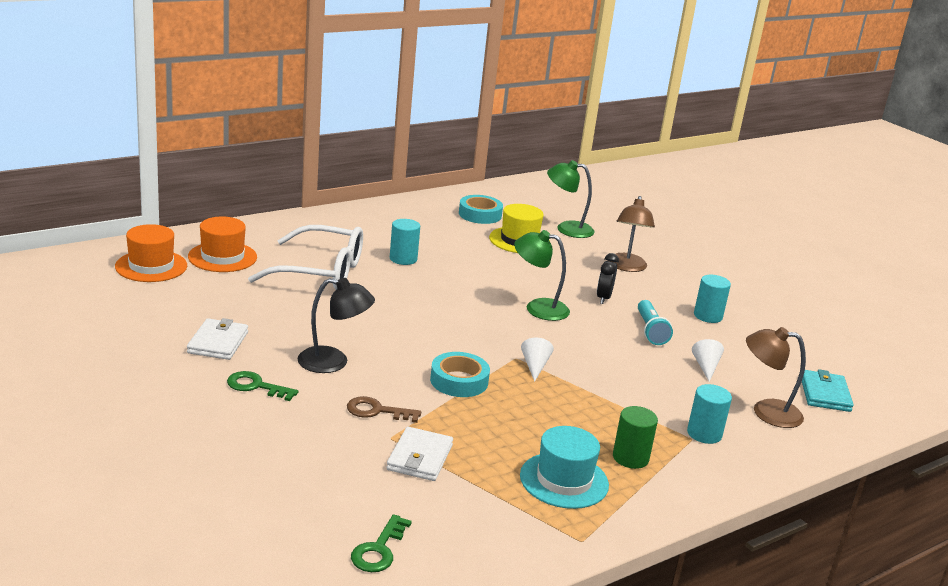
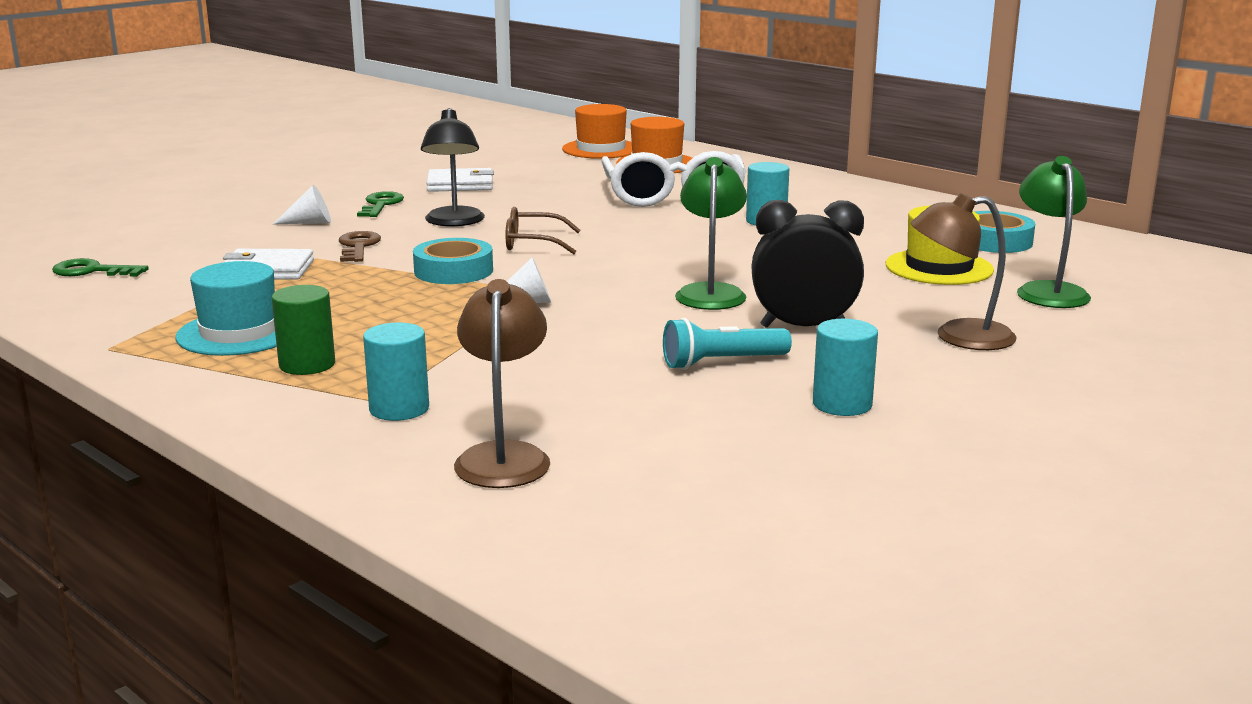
camera: 80 degrees right, 5 degrees down
(408, 342) = (533, 243): none -> brown glasses
(603, 298) = (804, 327): black clock -> black clock, size x1.63
(706, 367) = (630, 406): white cone -> white cone (309, 222)
(825, 394) = (618, 513): turquoise wallet -> none

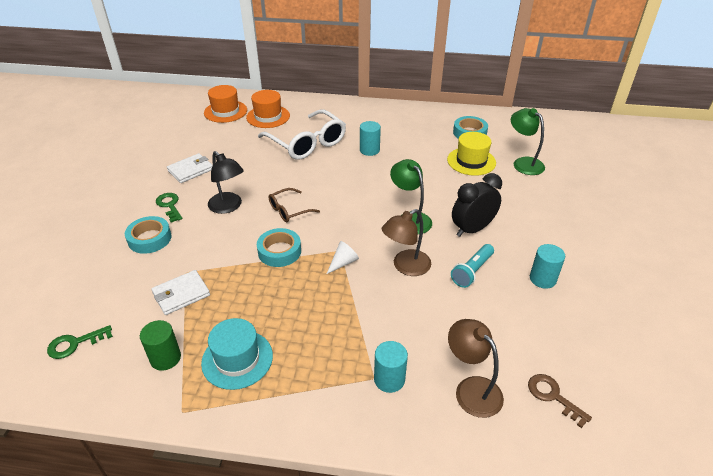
camera: 35 degrees left, 20 degrees up
(307, 364) = (305, 368): green cylinder -> green cylinder (165, 358)
(309, 222) = (149, 239): white cone -> turquoise tape
(358, 246) = (205, 250): brown key -> brown key (553, 396)
(958, 337) = (529, 210): brown lamp -> brown lamp (405, 267)

